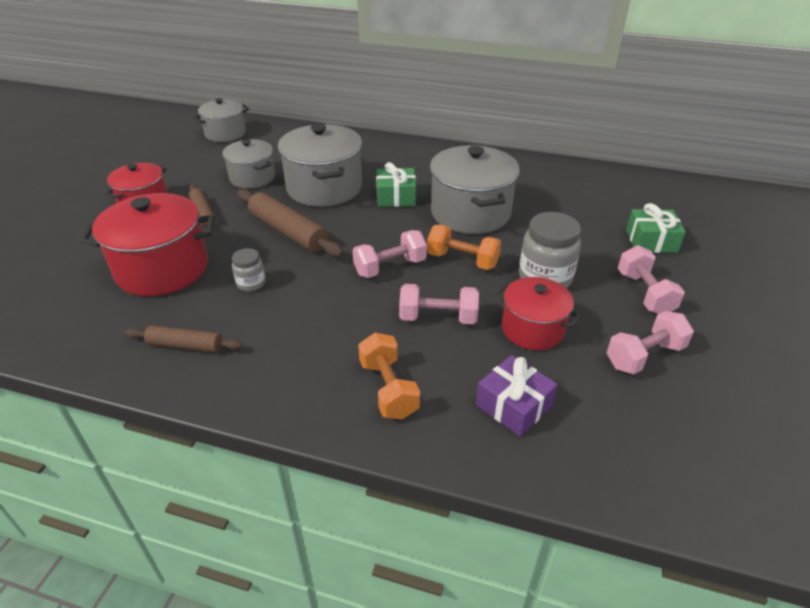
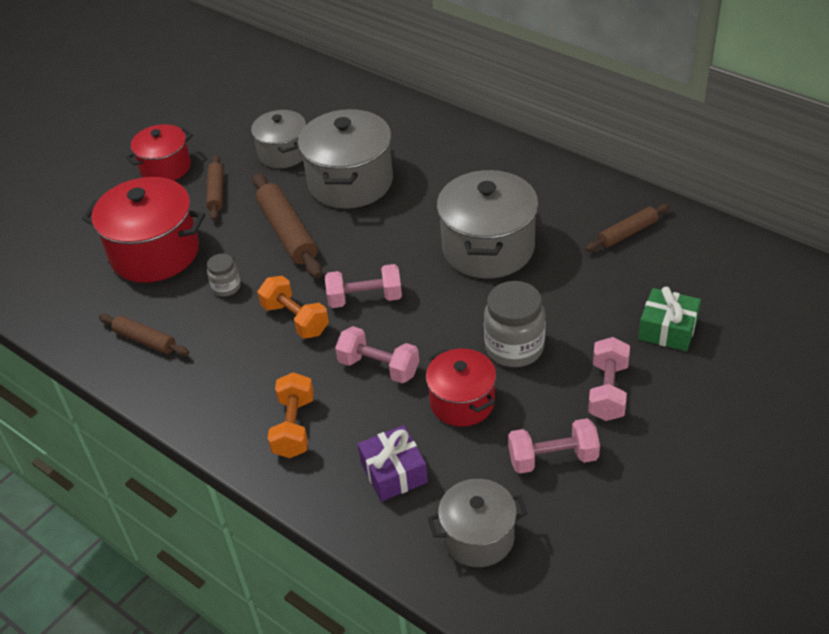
camera: 25 degrees right, 5 degrees up
(225, 133) = (282, 82): grey pot -> grey pot (478, 537)
(396, 197) = (420, 210): green gift -> none
(462, 260) = (442, 307): orange dumbbell -> orange dumbbell (295, 319)
(569, 186) = (627, 233): none -> brown rolling pin

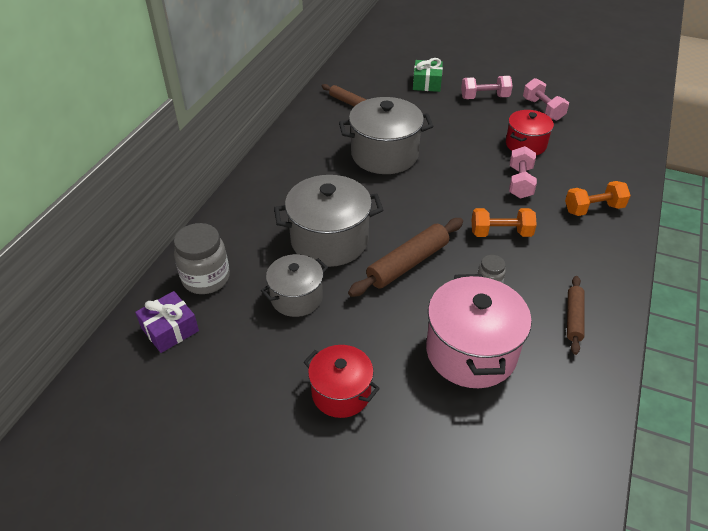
camera: 110 degrees left, 0 degrees up
(155, 253) = (471, 351): red pot -> pink pot
(216, 192) = (369, 332): brown rolling pin -> none
(295, 319) = (501, 233): orange dumbbell -> orange dumbbell turned 60 degrees clockwise
(365, 299) = (461, 202): pink dumbbell -> none
(393, 472) = (594, 161): purple gift -> purple gift (170, 329)
(478, 537) = (610, 125): grey pot -> none
(514, 348) = (471, 132): grey jar -> grey jar (206, 278)

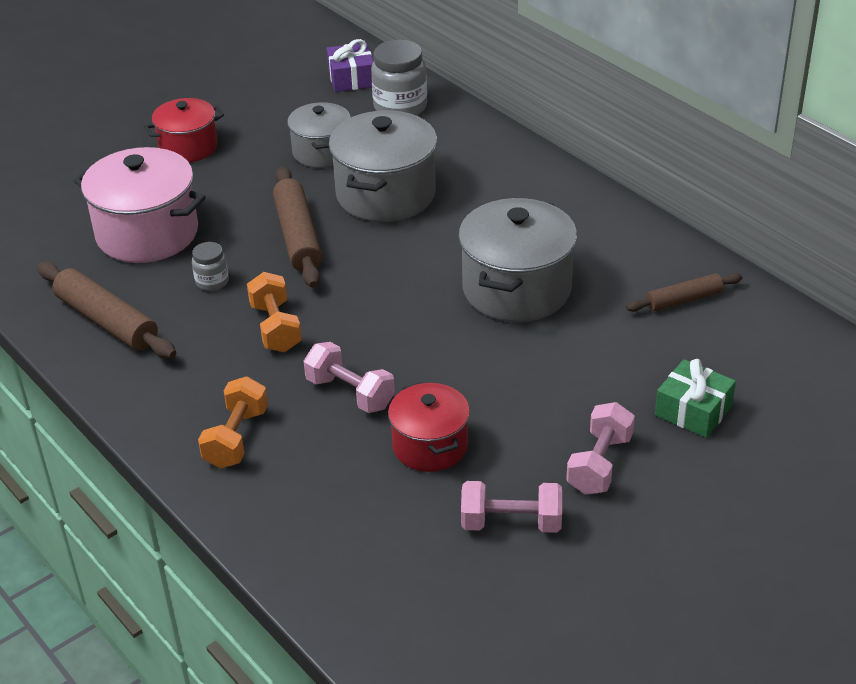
camera: 120 degrees right, 5 degrees down
(501, 233) = (275, 328): orange dumbbell -> orange dumbbell turned 45 degrees counterclockwise
(573, 318) = (107, 321): brown rolling pin -> brown rolling pin, size x1.65

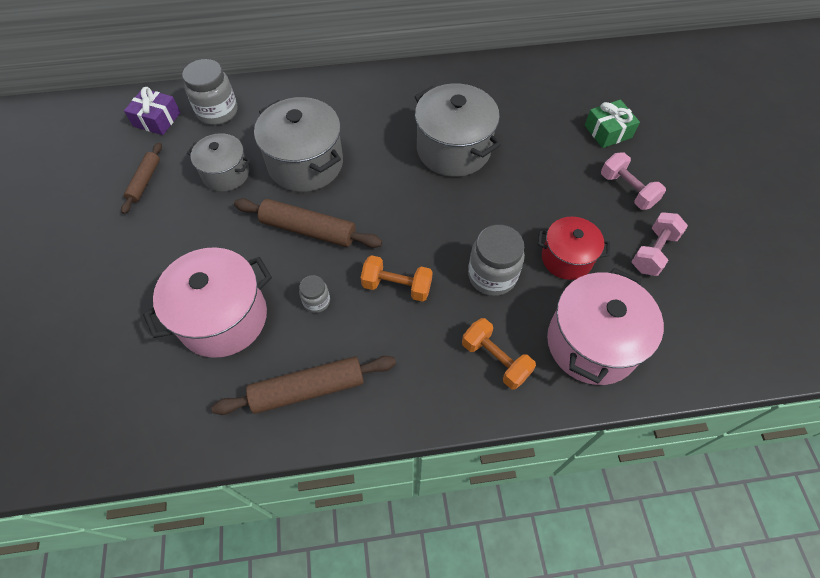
camera: 60 degrees left, 20 degrees up
(188, 147) = (139, 246): red pot -> none
(318, 510) = (591, 343): none -> pink pot
(350, 393) = (492, 276): pink dumbbell -> grey jar
(683, 300) = (516, 88): brown rolling pin -> brown rolling pin (145, 181)

